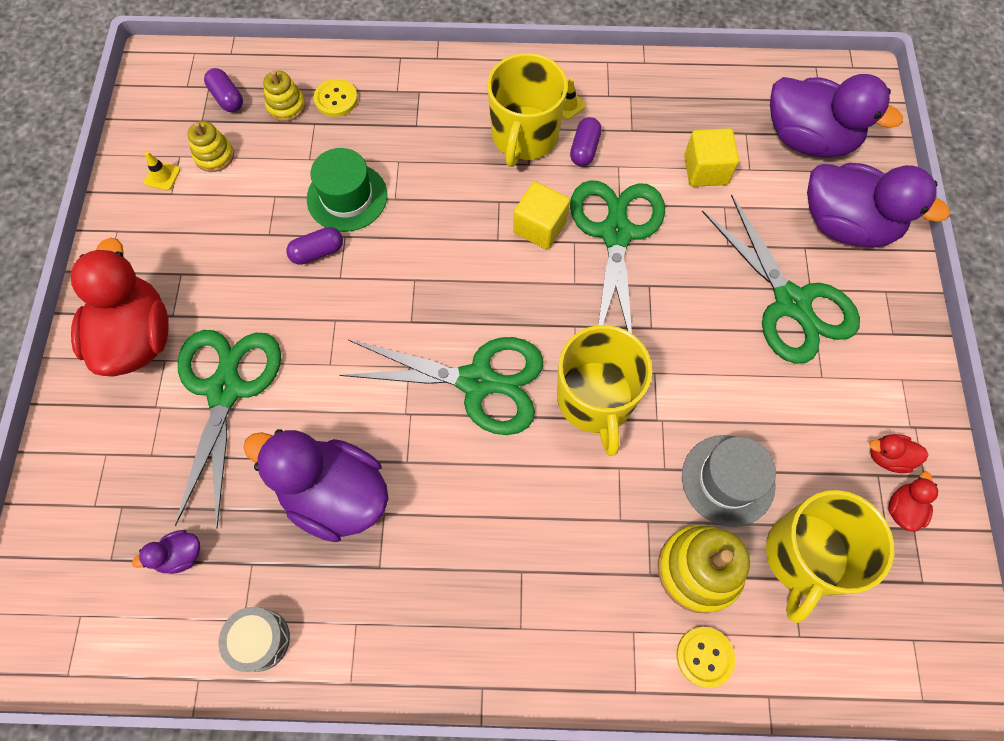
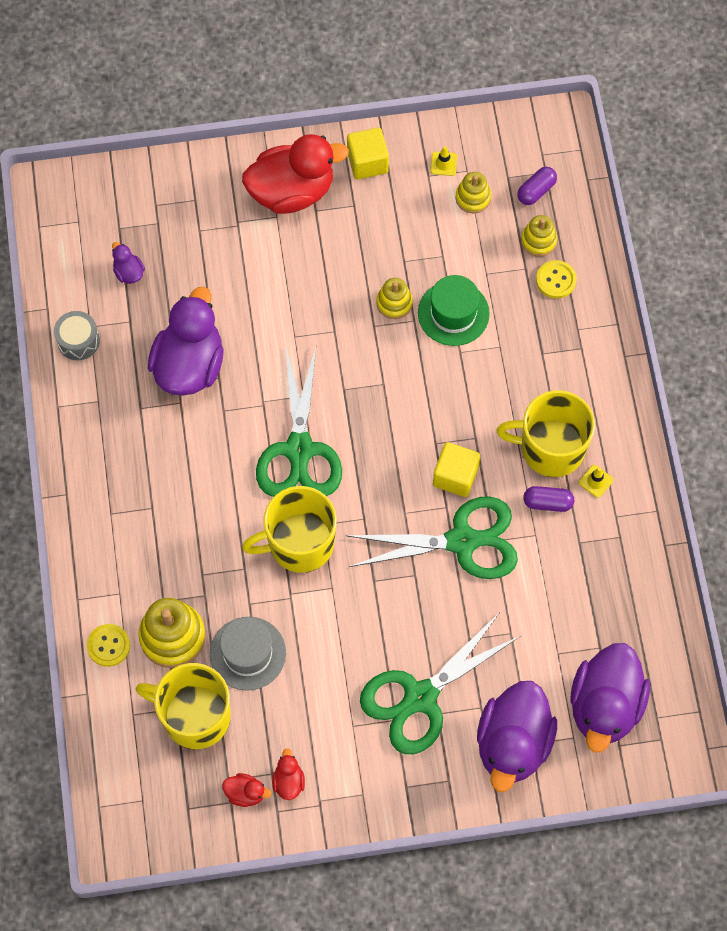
camera: 80 degrees right, 0 degrees up
(225, 390) = (259, 266): green scissors -> none
(317, 252) = (394, 303): purple capsule -> yellow stacking toy
(705, 170) = (547, 613): yellow cube -> yellow cube (367, 162)

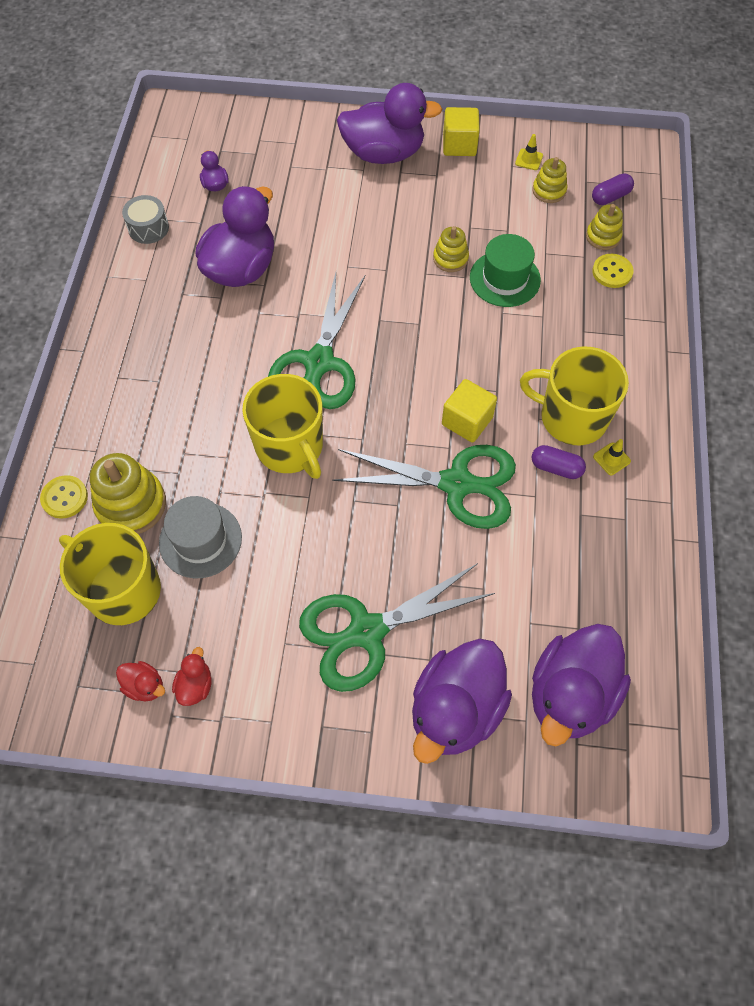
camera: 15 degrees right, 5 degrees down
(292, 191) = (384, 153): red duck -> purple duck
(299, 543) = (290, 447): yellow mug -> yellow mug turned 120 degrees counterclockwise

